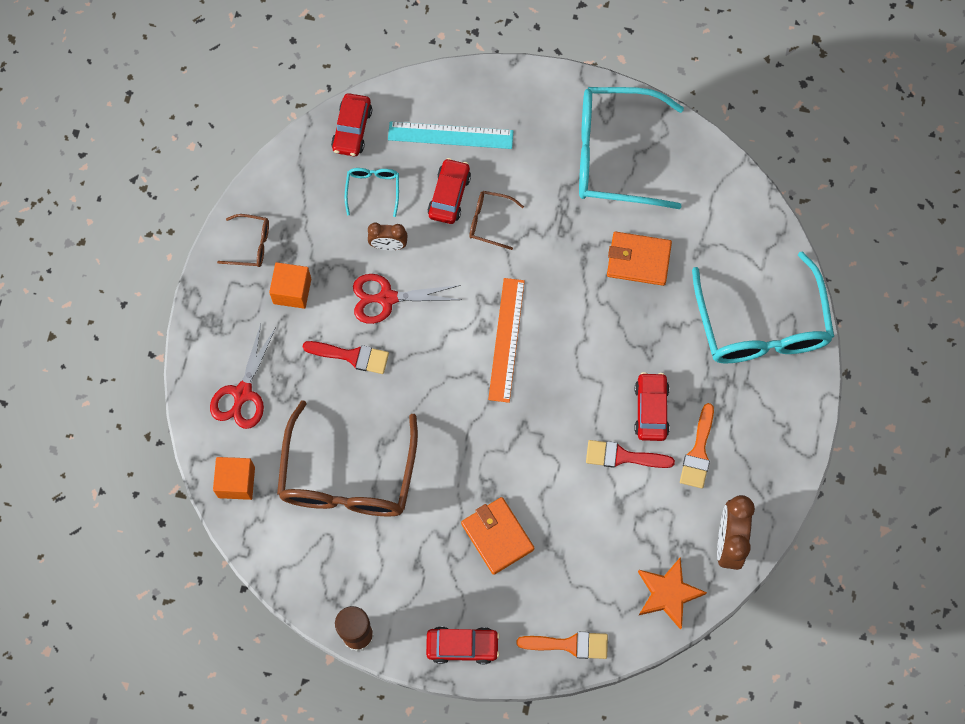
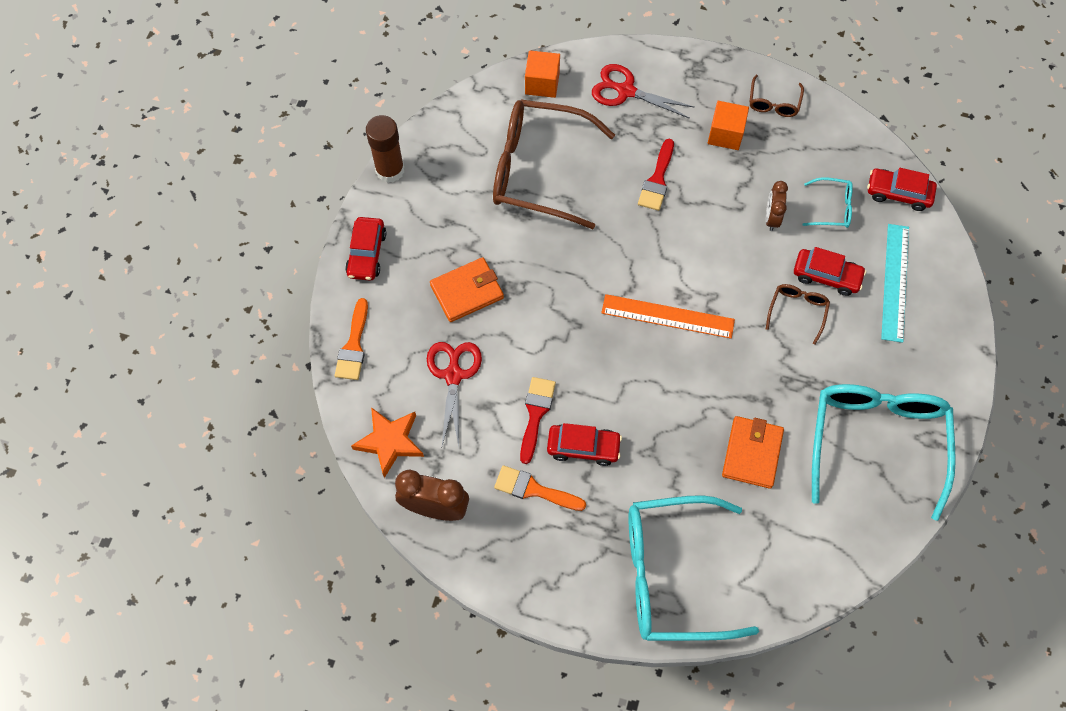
camera: 95 degrees right, 5 degrees down
(387, 298) = (716, 213): red scissors -> red scissors (453, 375)

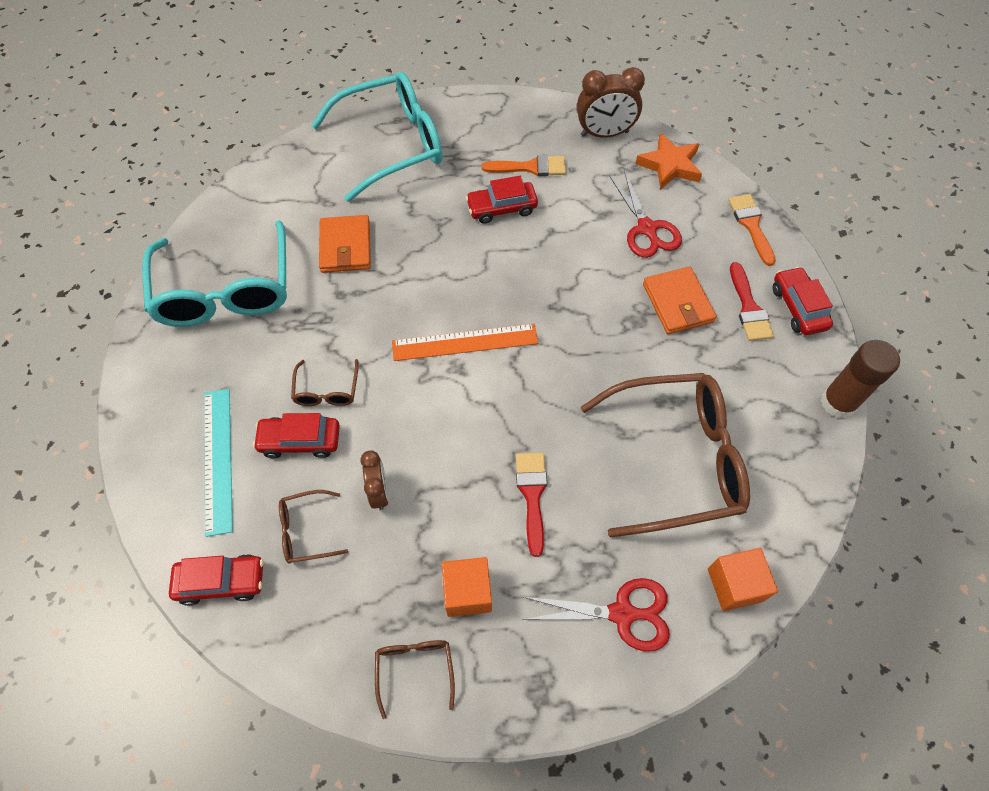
camera: 160 degrees right, 5 degrees down
(467, 291) = (677, 303): orange wallet -> orange wallet turned 60 degrees counterclockwise
(536, 414) = (556, 220): red brush -> red brush (749, 308)
(832, 208) = (306, 531): turquoise glasses -> brown glasses

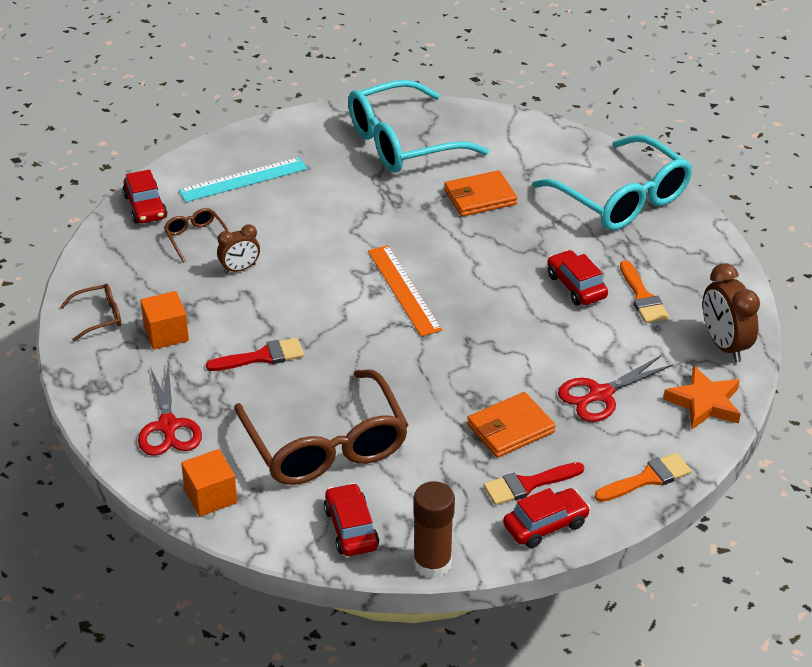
camera: 75 degrees right, 20 degrees down
(300, 441) = (272, 217): red car -> red car (351, 528)
(327, 391) = (324, 220): brown glasses -> none

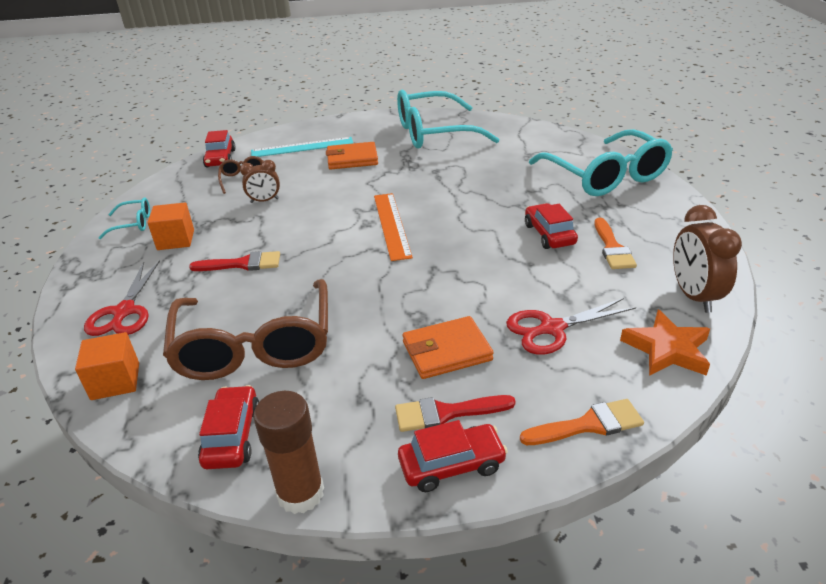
camera: 15 degrees right, 5 degrees down
(99, 317) = (133, 224): brown glasses -> turquoise glasses
(480, 197) = (482, 168): orange wallet -> orange wallet (352, 159)

